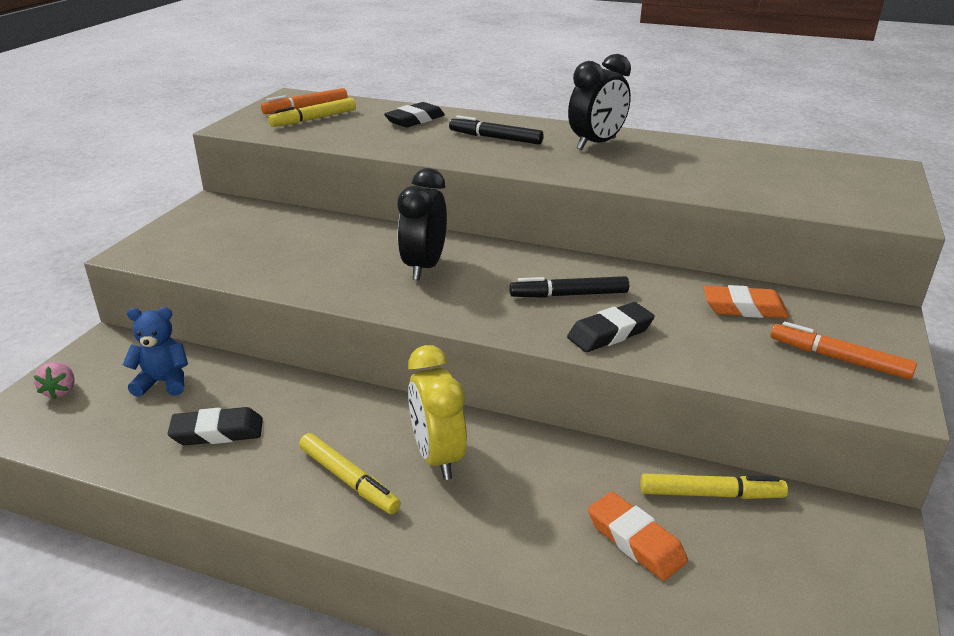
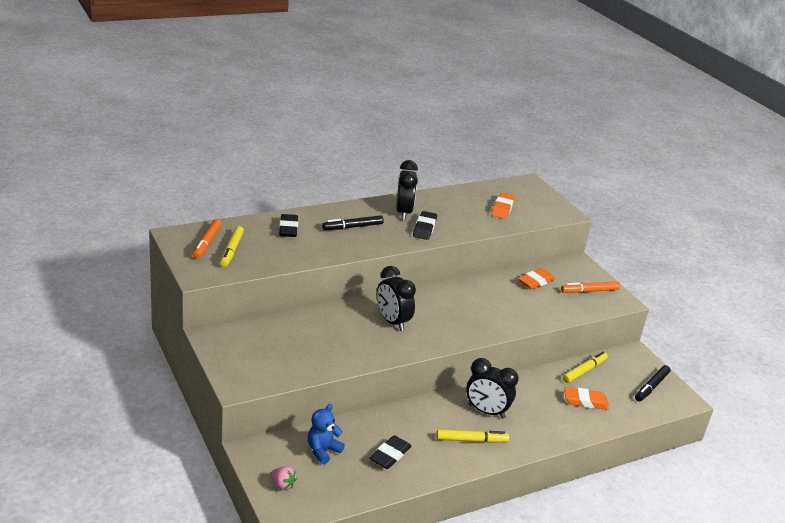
camera: 50 degrees left, 0 degrees up
(437, 457) = (486, 411): yellow clock -> black clock
(569, 295) = (470, 307): black marker -> black marker (651, 387)
(610, 333) = (510, 318): black eraser -> black eraser (424, 228)
(773, 179) = (502, 208): none -> orange eraser

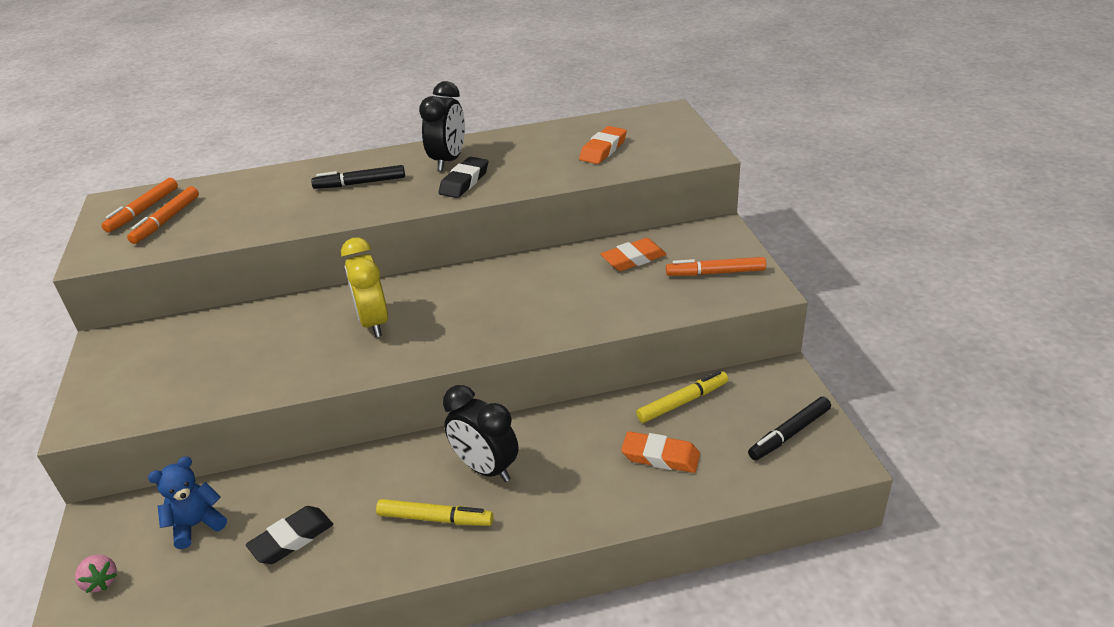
camera: 20 degrees right, 5 degrees up
(231, 250) = (166, 220): yellow marker -> orange marker
(288, 229) = (268, 188): black eraser -> none
(392, 322) = (374, 322): black clock -> yellow clock

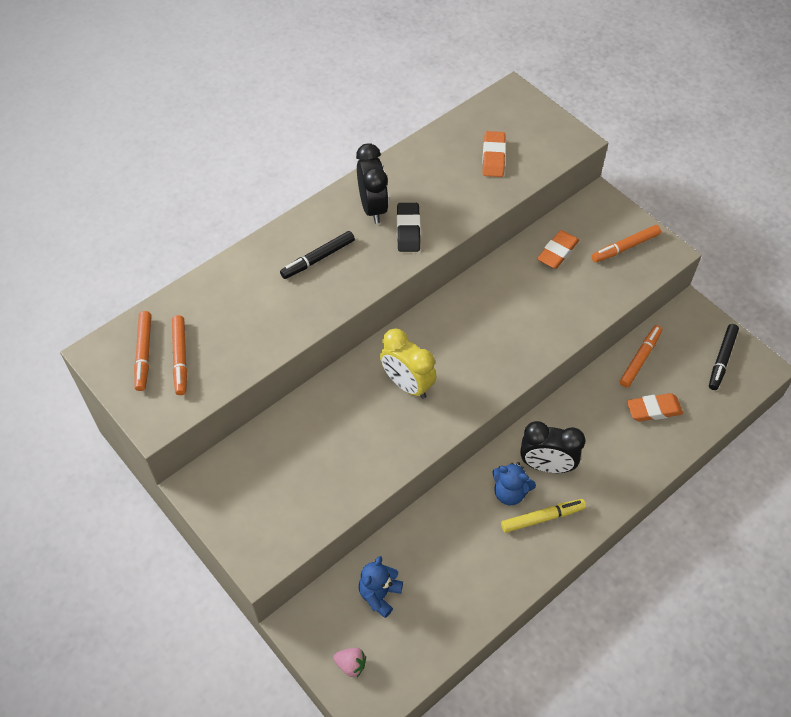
camera: 30 degrees left, 20 degrees up
(292, 539) = (458, 575): black eraser -> none
(421, 480) = (510, 493): none -> blue teddy bear
(682, 402) = (640, 359): yellow marker -> orange marker

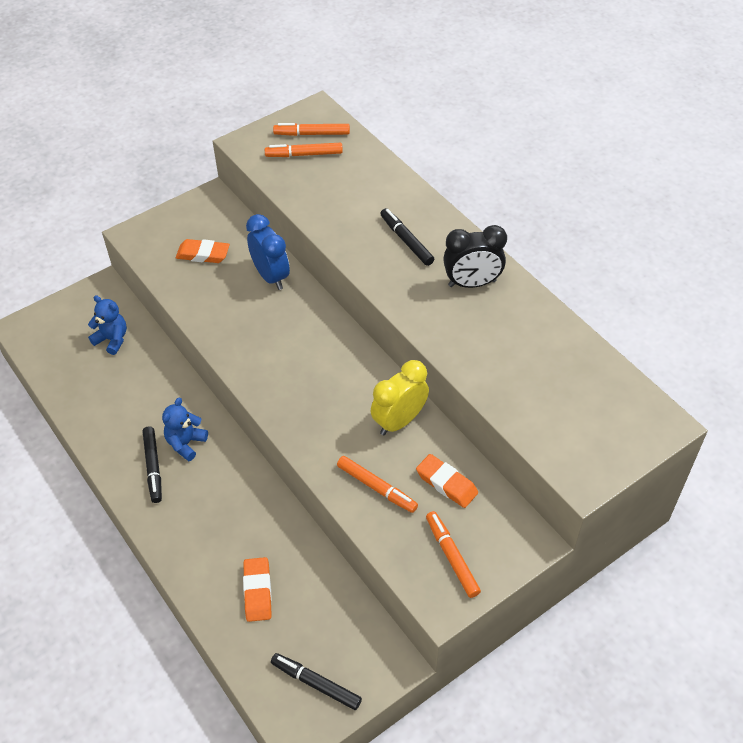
camera: 95 degrees right, 5 degrees down
(324, 408) = (271, 276): none -> blue clock
(351, 664) = (59, 319): pink strawberry -> none
(407, 384) = (286, 336): yellow clock -> yellow clock (399, 421)
(408, 230) = (440, 310): black eraser -> none
(493, 157) = (549, 393): orange eraser -> orange eraser (203, 254)
(542, 518) = (153, 467): yellow marker -> black marker
(546, 465) = (209, 478): black clock -> none
(640, 359) = (327, 590): orange marker -> orange marker (376, 488)

